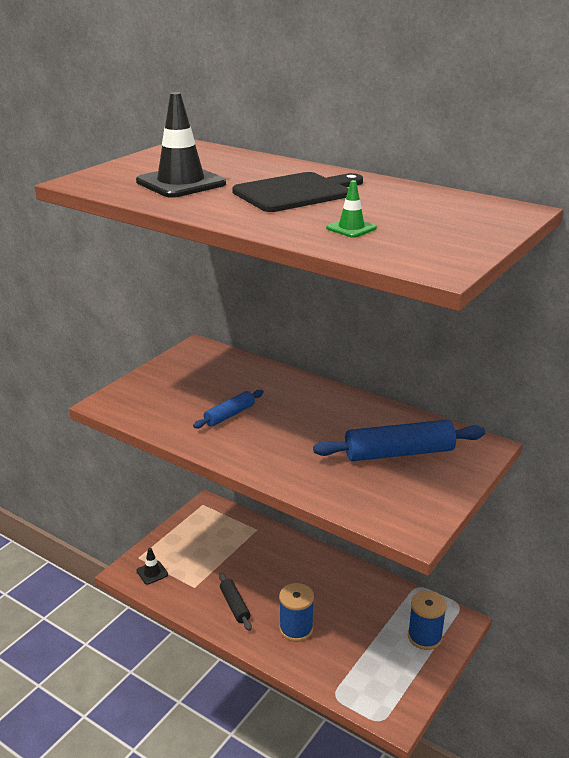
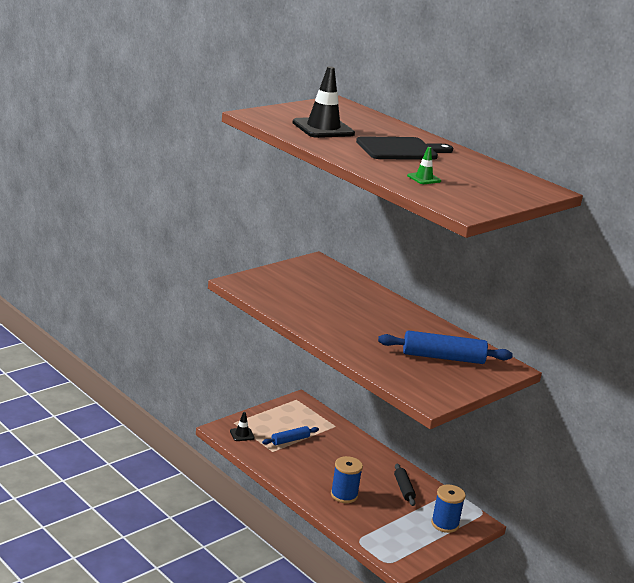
camera: 10 degrees right, 5 degrees down
(229, 415) = (326, 309): blue rolling pin -> blue rolling pin (290, 440)
(234, 605) = (300, 470): black rolling pin -> black rolling pin (403, 489)

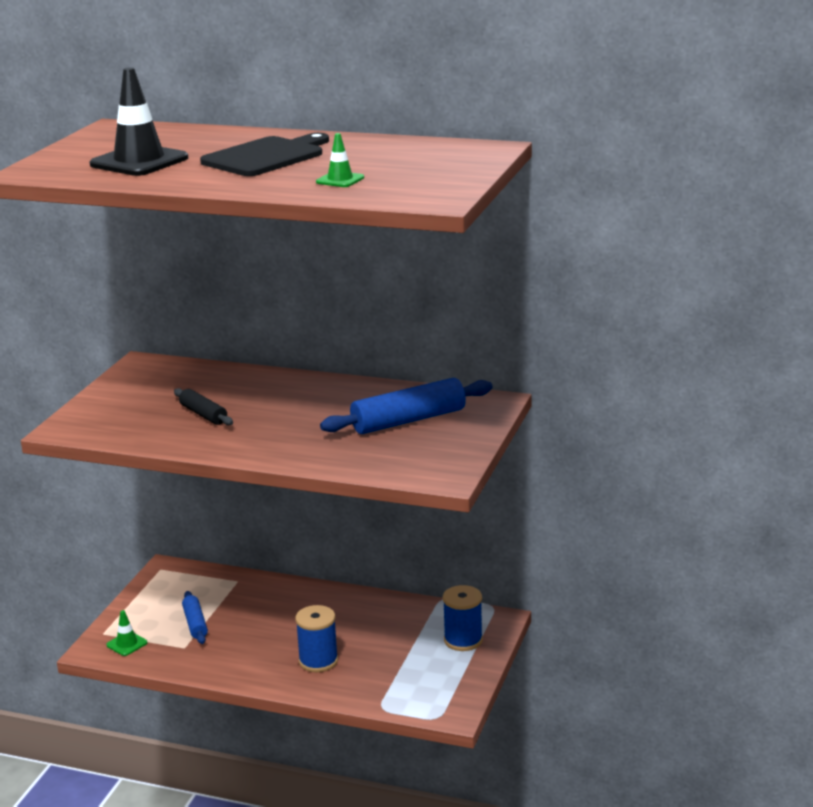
camera: 25 degrees left, 0 degrees up
(242, 434) = (127, 644): black traffic cone -> green traffic cone
(290, 440) = (195, 623): blue rolling pin -> blue rolling pin turned 45 degrees counterclockwise
(403, 489) = (382, 621): black rolling pin -> black rolling pin (203, 414)

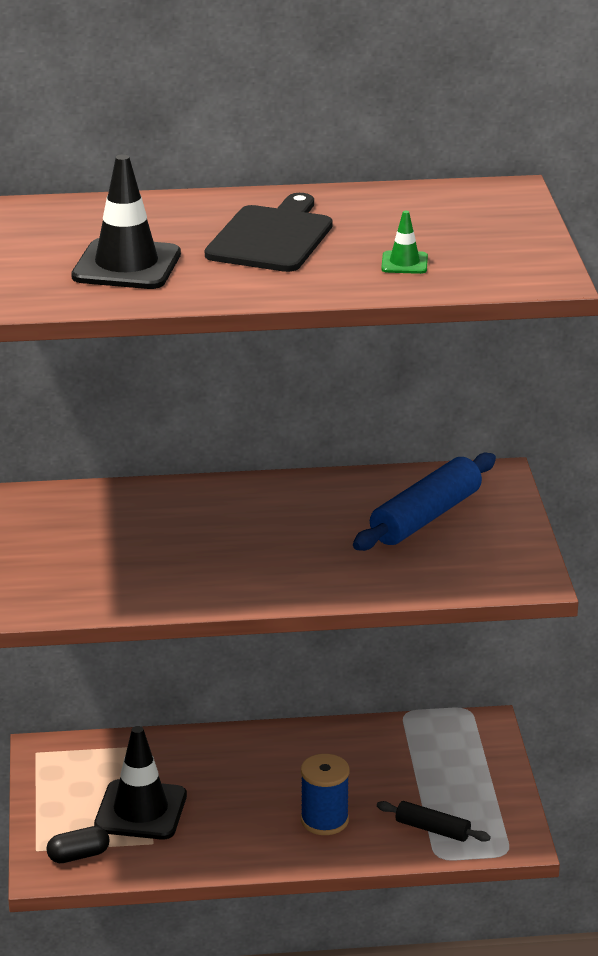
camera: 25 degrees left, 5 degrees up
(127, 644) = (78, 856): green traffic cone -> black capsule
(195, 623) = (141, 811): blue rolling pin -> black traffic cone
(203, 414) = (180, 555): black rolling pin -> black rolling pin (432, 829)
(463, 640) = (466, 757): blue spool -> none

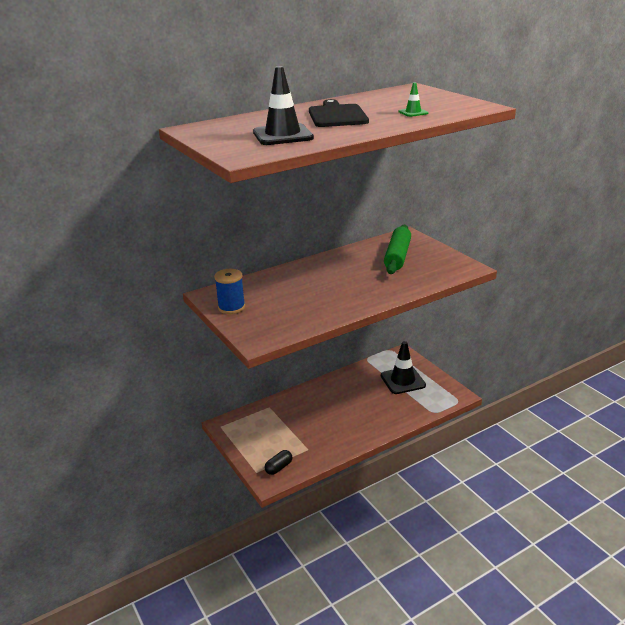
camera: 25 degrees left, 0 degrees up
(141, 811) = (290, 436): black traffic cone -> black traffic cone (402, 380)
(324, 820) = (374, 413): blue spool -> blue spool (231, 307)
(426, 517) = (397, 256): blue rolling pin -> green rolling pin
(432, 829) = (421, 402): black rolling pin -> none

